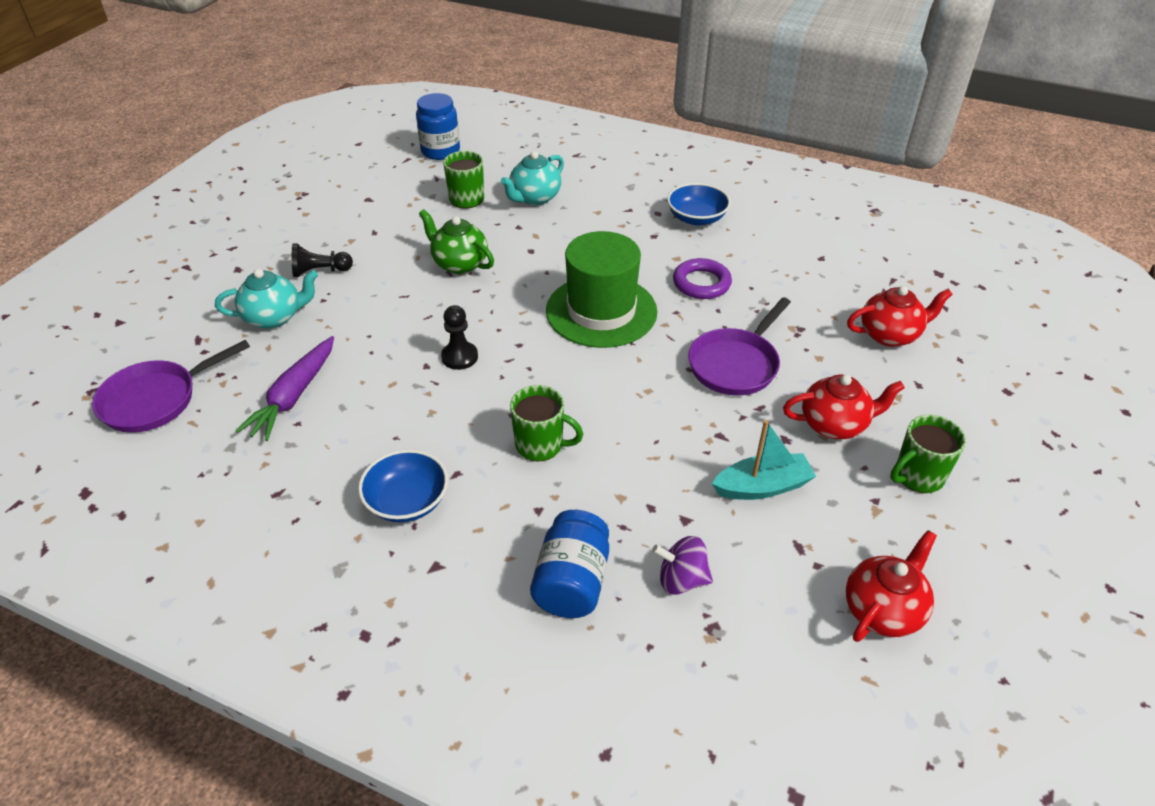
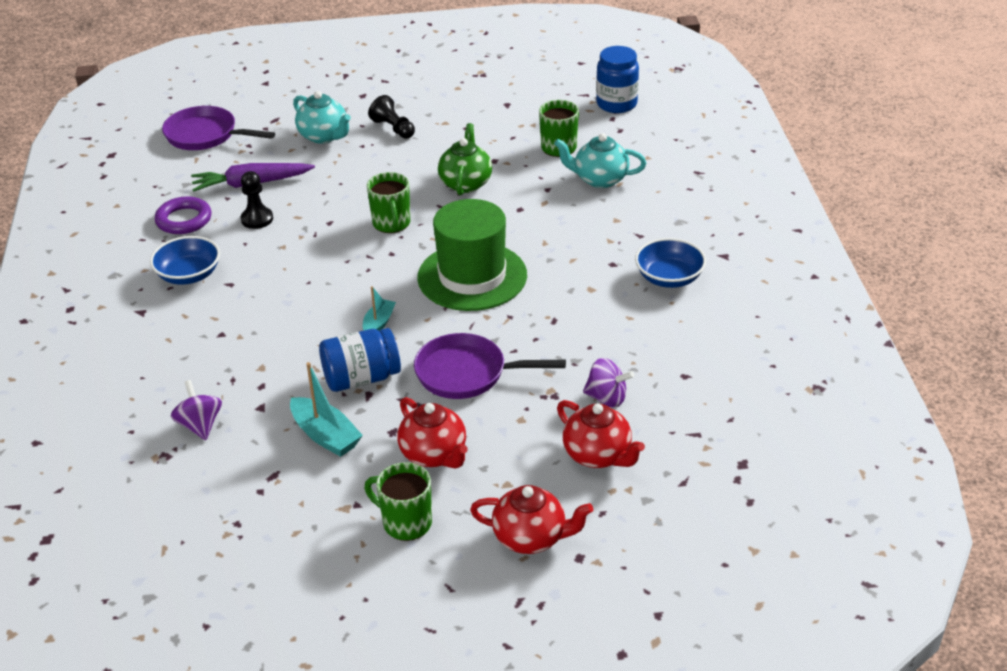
camera: 60 degrees right, 5 degrees down
(459, 357) = (352, 232): black pawn -> black pawn (257, 219)
(541, 445) = (286, 309): green mug -> green mug (391, 224)
(572, 582) = (164, 375): blue jar -> blue jar (361, 378)
(619, 391) = (379, 323): none -> turquoise boat
(701, 283) = (566, 316): purple ring -> purple ring (184, 220)
(822, 304) = (607, 398): none -> purple spinning top
(882, 610) = (236, 539): red teapot -> red teapot (531, 538)

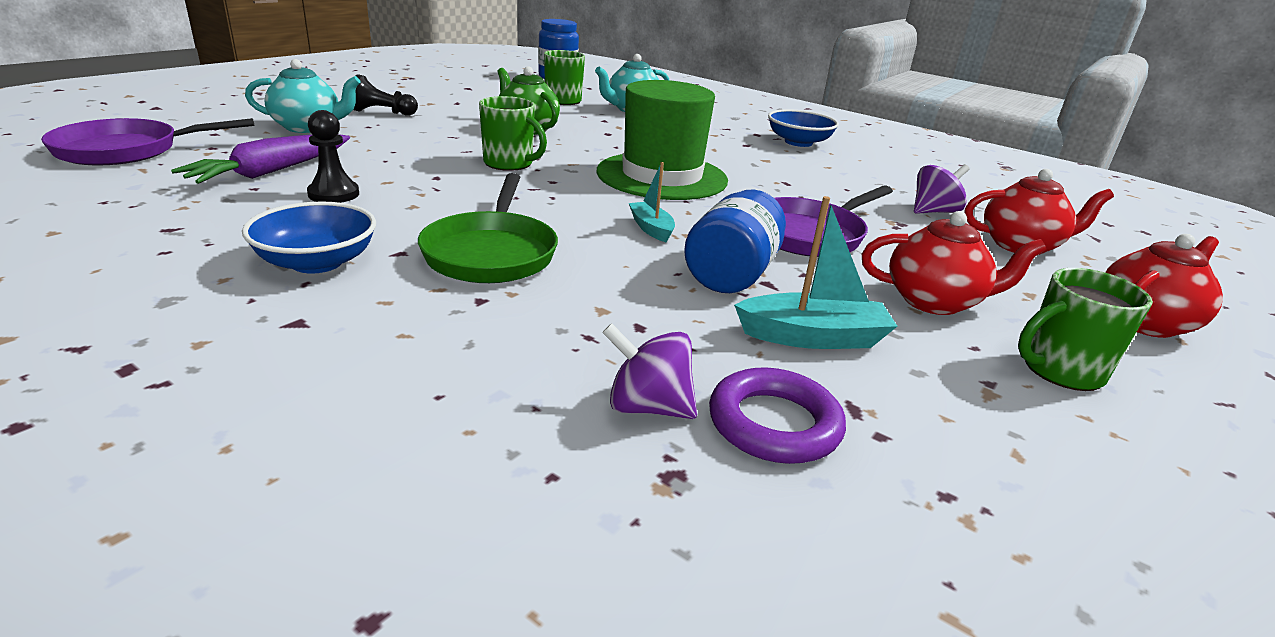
camera: 50 degrees left, 10 degrees down
(184, 220) = (214, 218): purple ring -> purple ring (774, 424)
(268, 304) = (491, 253): none -> green pan

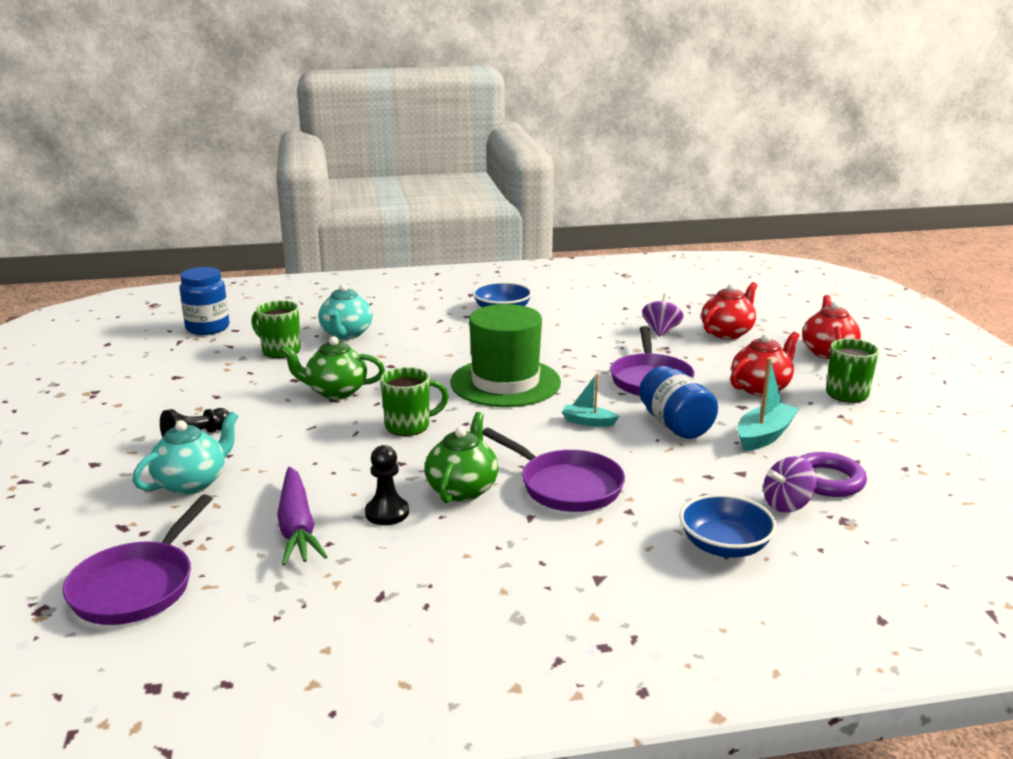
camera: 45 degrees left, 5 degrees down
(317, 262) = (513, 550): blue bowl -> blue bowl (724, 546)
(418, 210) = (462, 489): none -> green teapot
(491, 253) = (566, 486): green pan -> purple pan

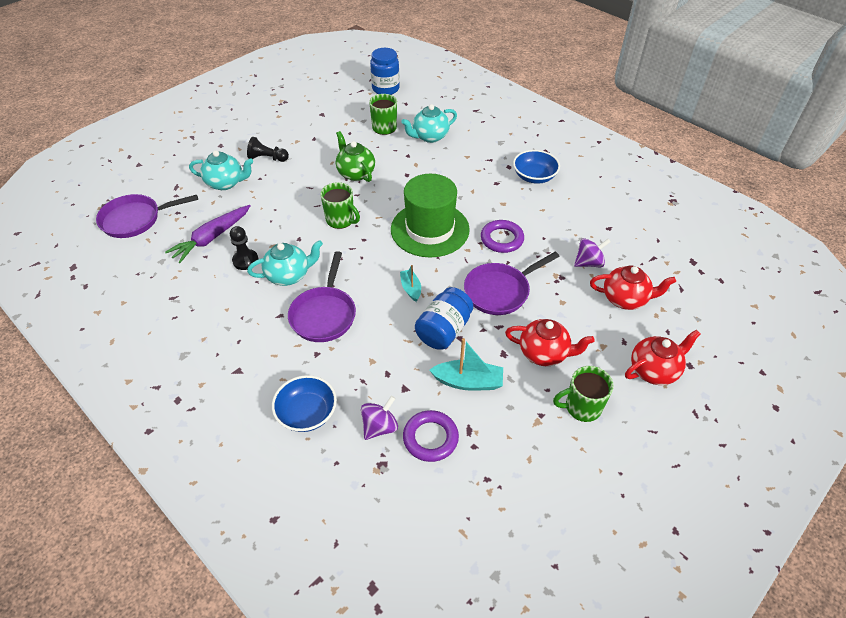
camera: 55 degrees right, 25 degrees up
(462, 489) = (289, 275): green teapot -> turquoise teapot
(574, 354) = (502, 239): none -> purple ring
(787, 505) = (380, 427): purple spinning top -> purple spinning top turned 105 degrees clockwise

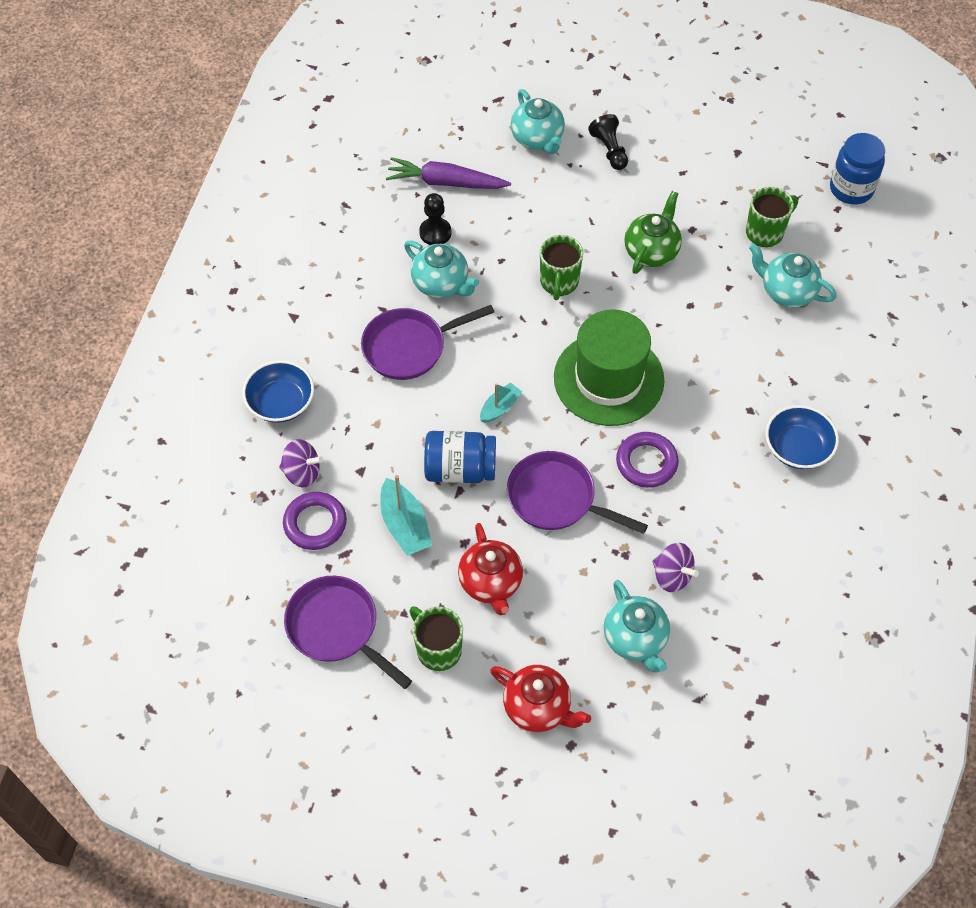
camera: 60 degrees right, 10 degrees up
(135, 219) = (424, 100): purple pan -> purple pan (337, 628)
(625, 299) = (635, 639): red teapot -> turquoise teapot

